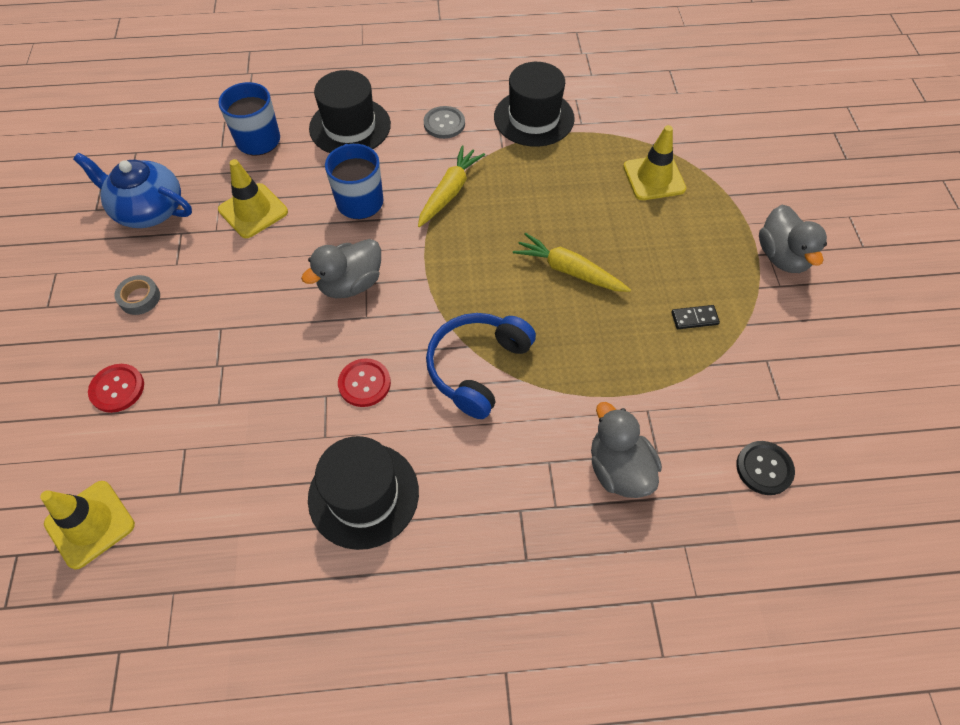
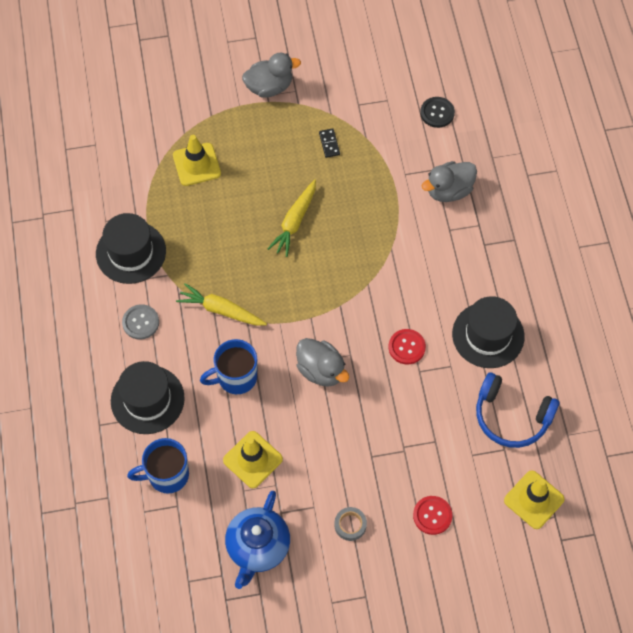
camera: 95 degrees left, 5 degrees up
(477, 367) = (385, 276): blue headphones -> blue headphones (511, 417)

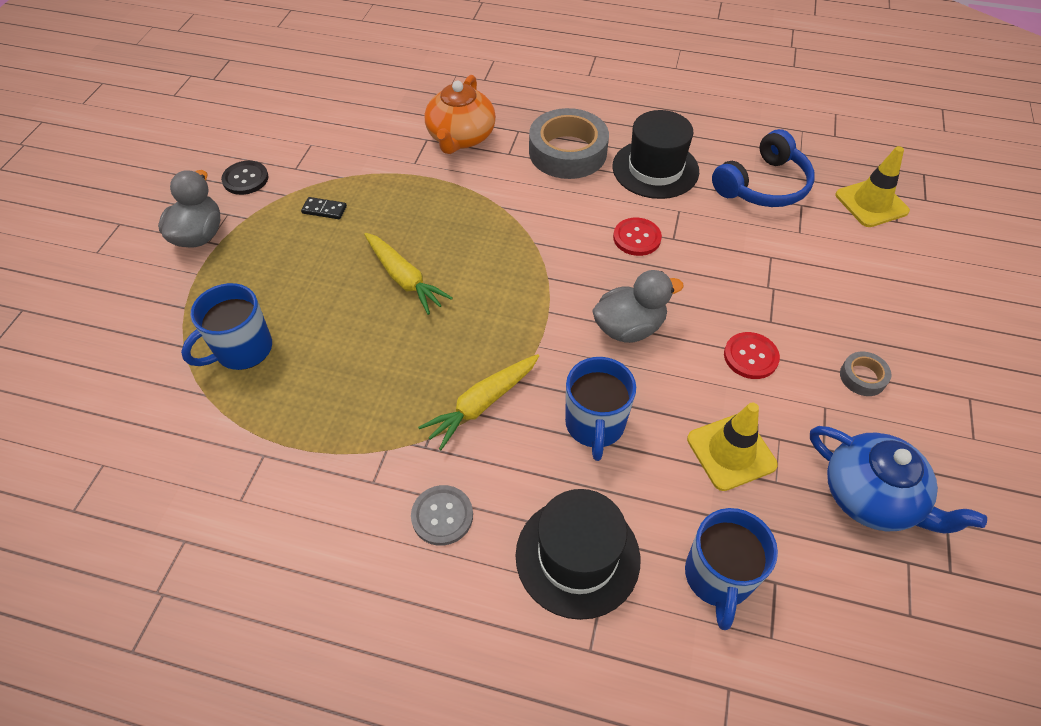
camera: 65 degrees left, 10 degrees down
(131, 252) = (317, 484): black hat -> none
(196, 164) = (242, 350): yellow traffic cone -> blue mug
(432, 515) = (869, 293): red button -> red button (750, 356)
(437, 113) = (360, 114): black button -> black button (245, 179)
(449, 190) = (461, 137): grey duck -> orange teapot
(473, 268) = (567, 152): none -> grey tape

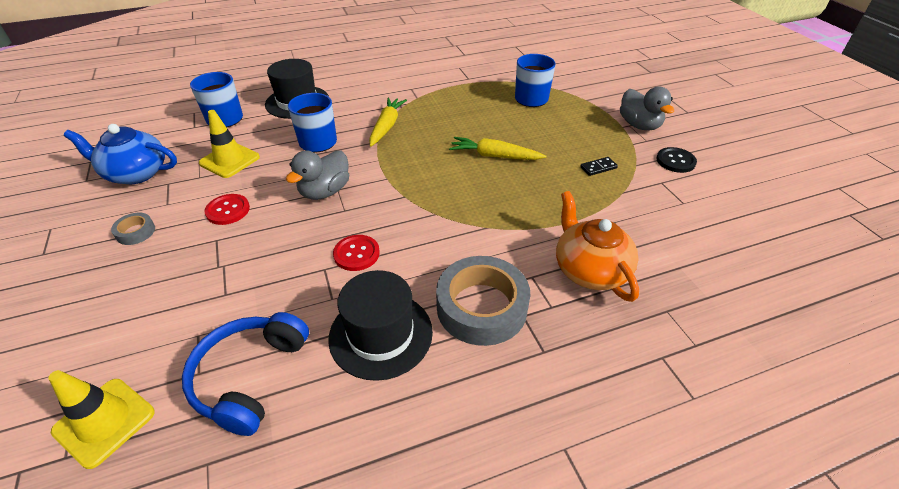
camera: 145 degrees right, 10 degrees down
(442, 516) = (369, 91): grey button -> none

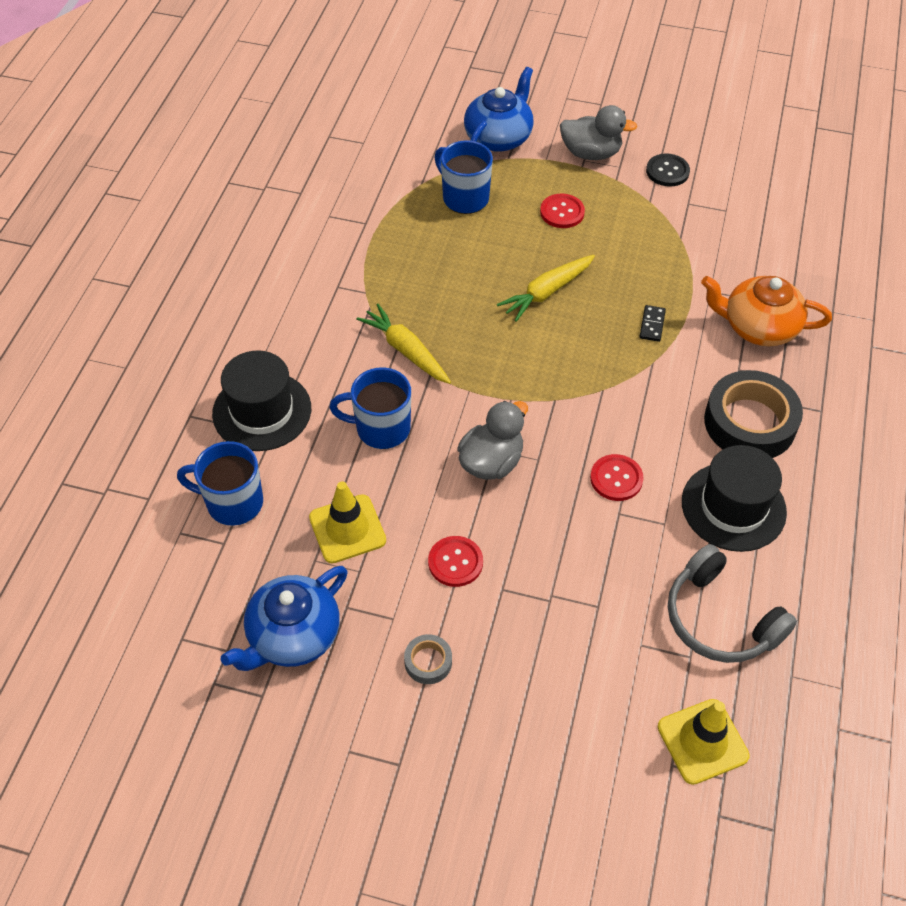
camera: 55 degrees left, 10 degrees up
(249, 377) = (719, 619): blue headphones -> grey headphones
(325, 191) = (491, 462): grey duck -> grey duck turned 120 degrees counterclockwise
(481, 307) = (749, 422): grey tape -> black tape
(571, 135) = (562, 212): none -> red button
(597, 90) = (499, 137): none -> blue teapot
(598, 168) = (632, 229): black domino -> black domino (652, 325)

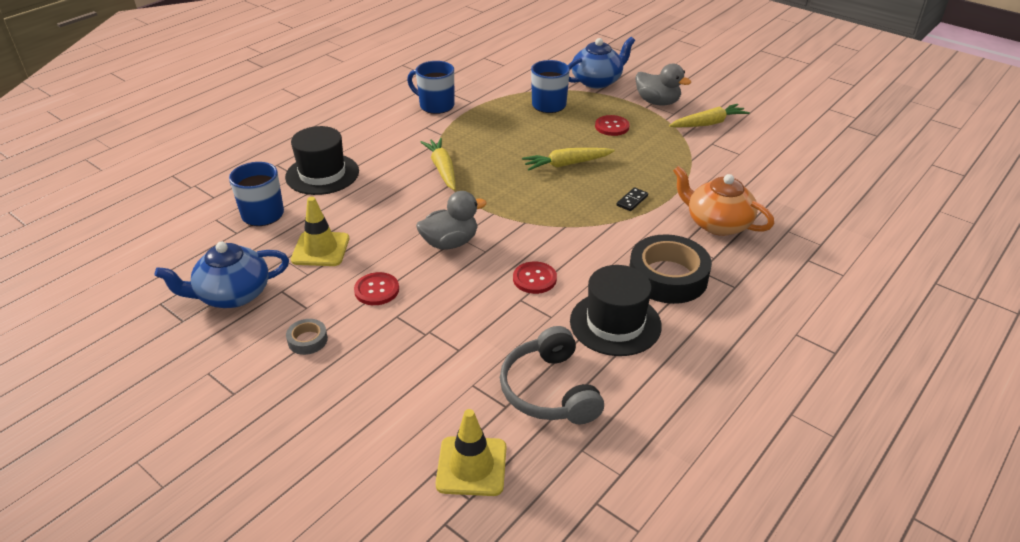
camera: 25 degrees right, 15 degrees down
(381, 428) = (390, 204): blue mug -> blue mug (435, 105)
(667, 171) = (708, 123): black button -> yellow carrot

